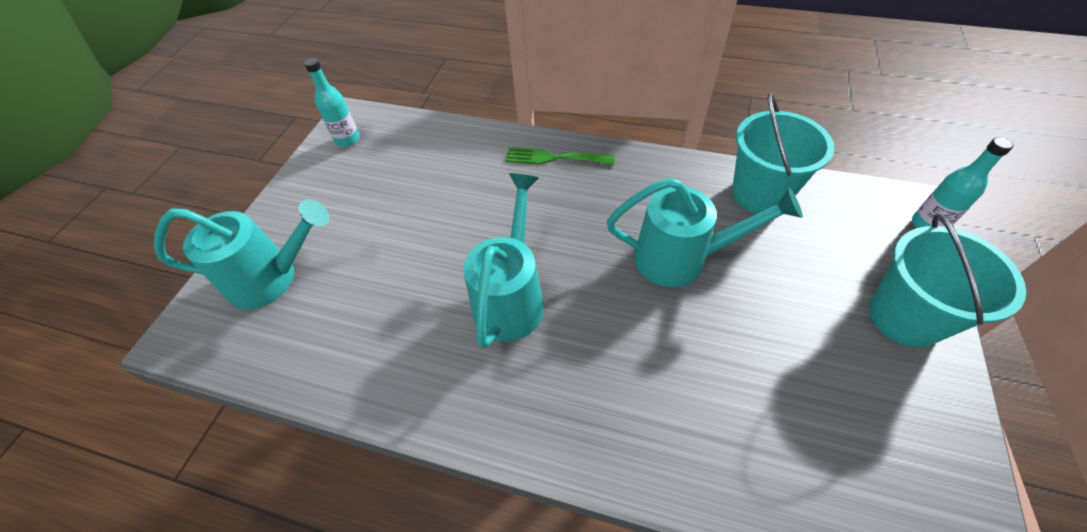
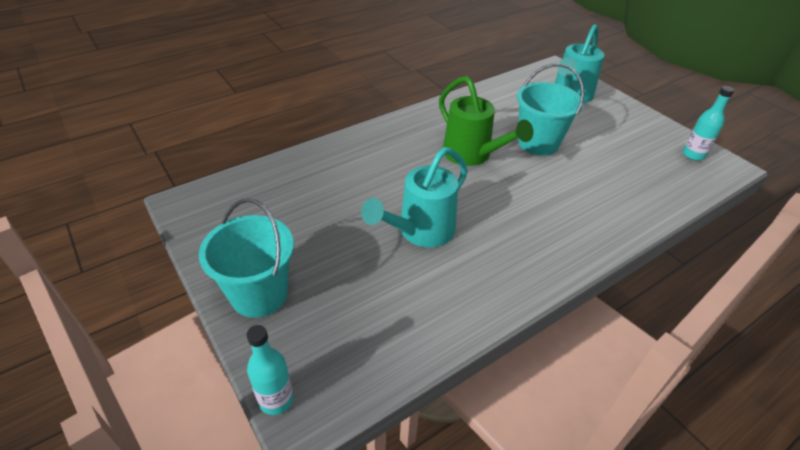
camera: 125 degrees right, 10 degrees down
(511, 298) = (471, 155): turquoise watering can -> green watering can
(555, 158) = (582, 237): green fork -> none
(760, 194) = (425, 322): turquoise bucket -> turquoise bucket (538, 143)

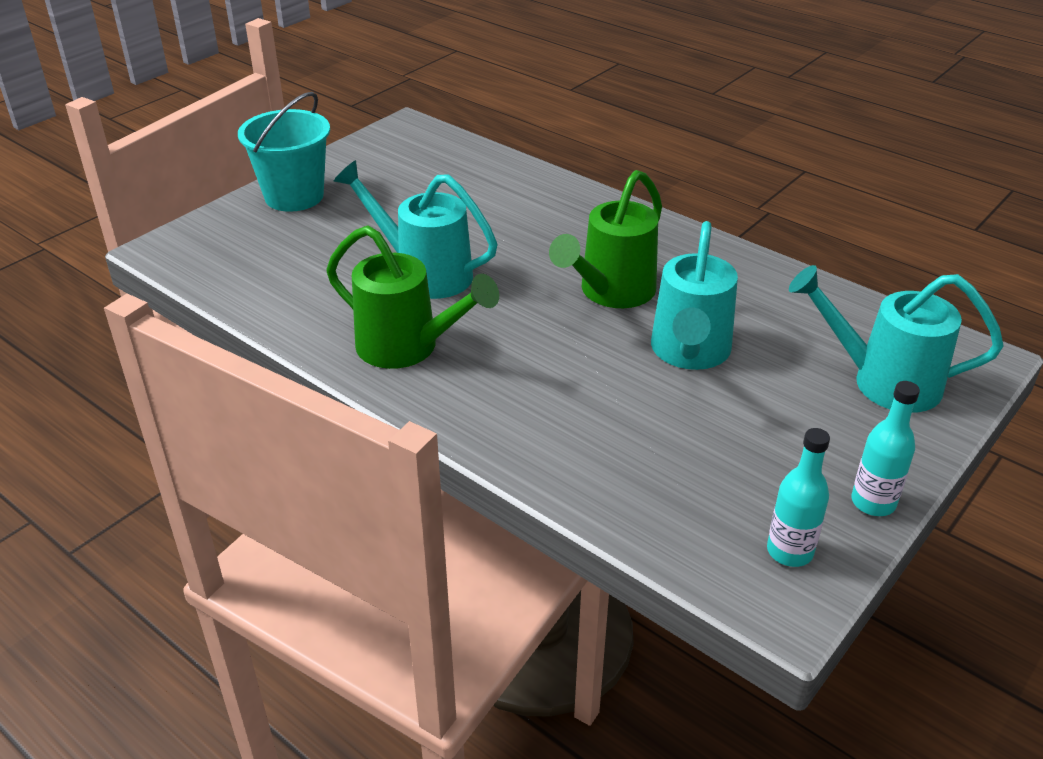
camera: 75 degrees right, 5 degrees down
(276, 399) = (176, 233): turquoise bottle -> turquoise bottle (873, 502)
(512, 257) = (407, 347): none -> green watering can
(538, 143) = (689, 353): turquoise bucket -> turquoise watering can

